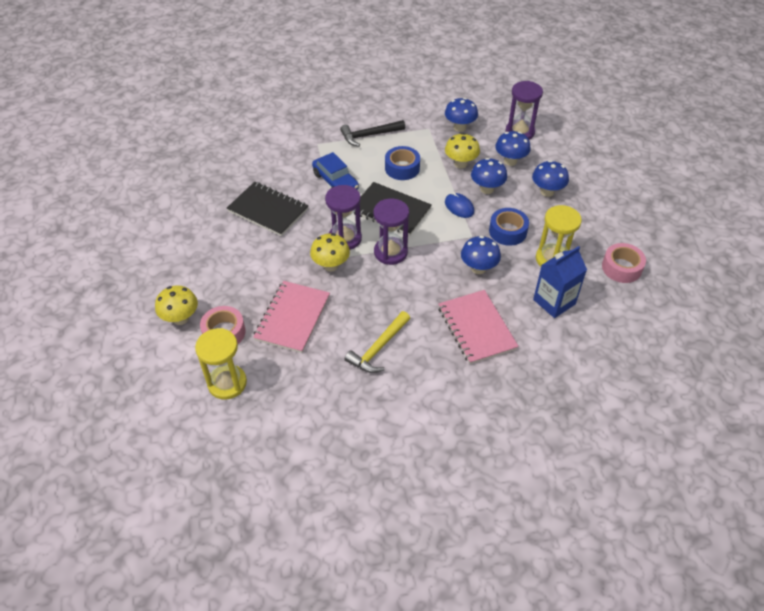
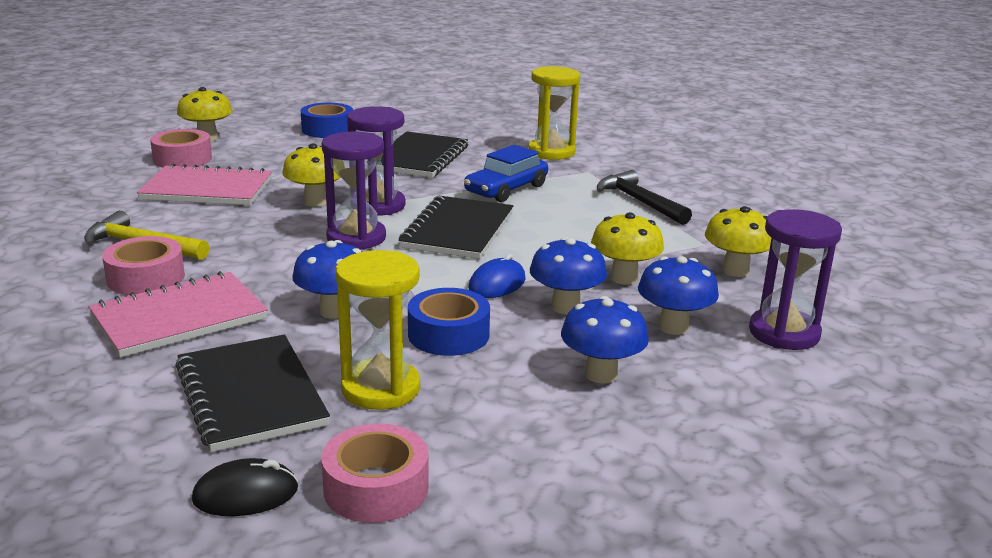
camera: 75 degrees right, 25 degrees down
(227, 383) = (95, 168): yellow hourglass -> yellow hourglass (551, 152)
(402, 168) = (573, 231): blue tape -> blue tape (327, 129)
(426, 344) = (146, 278): none -> pink tape
(459, 127) = (735, 271): blue mushroom -> yellow mushroom
(554, 302) = (250, 395): blue carton -> black notebook
(625, 305) = (246, 494): none -> black mouse

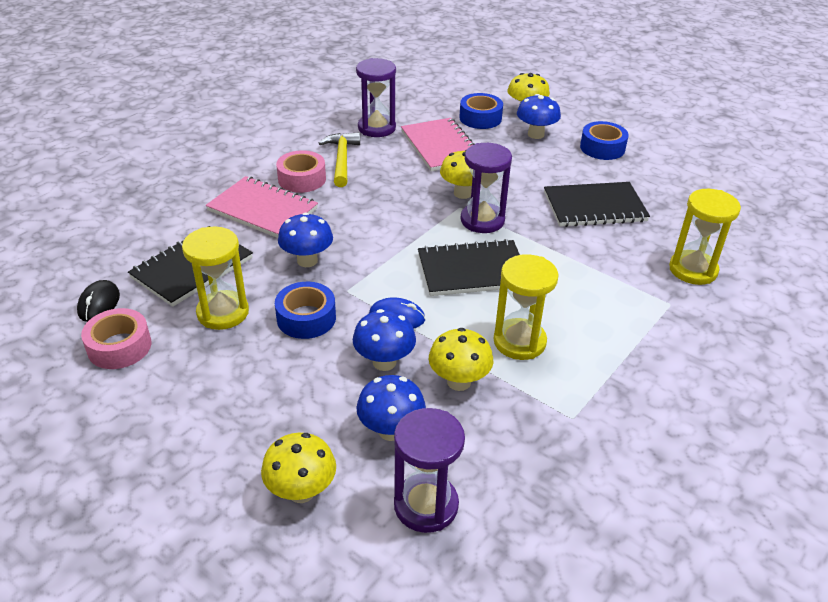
camera: 65 degrees right, 15 degrees up
(182, 159) = (480, 118): pink tape -> blue tape
(246, 494) = (99, 304): black mouse -> black mouse turned 45 degrees clockwise
(356, 238) = (419, 231): purple hourglass -> purple hourglass (376, 128)
(506, 189) = (577, 270): blue car -> none
(587, 238) = (519, 341): none -> yellow hourglass
(601, 374) = (293, 407): blue mushroom -> blue mushroom (535, 134)
(639, 202) = (631, 354): black hammer -> none
(735, 271) = (530, 450): yellow mushroom -> yellow mushroom (301, 491)

